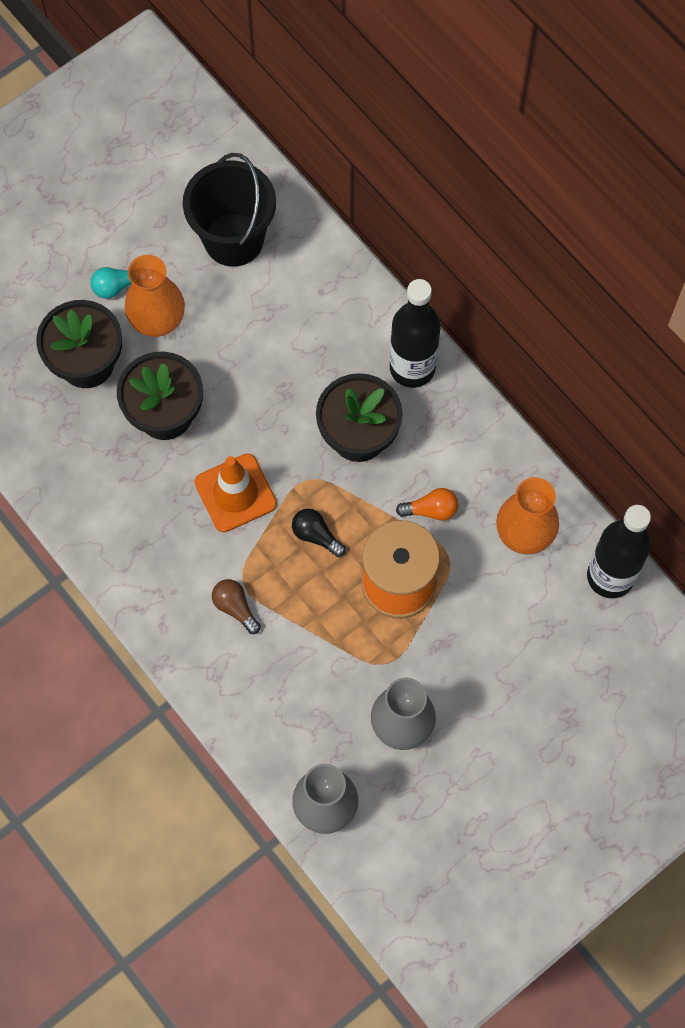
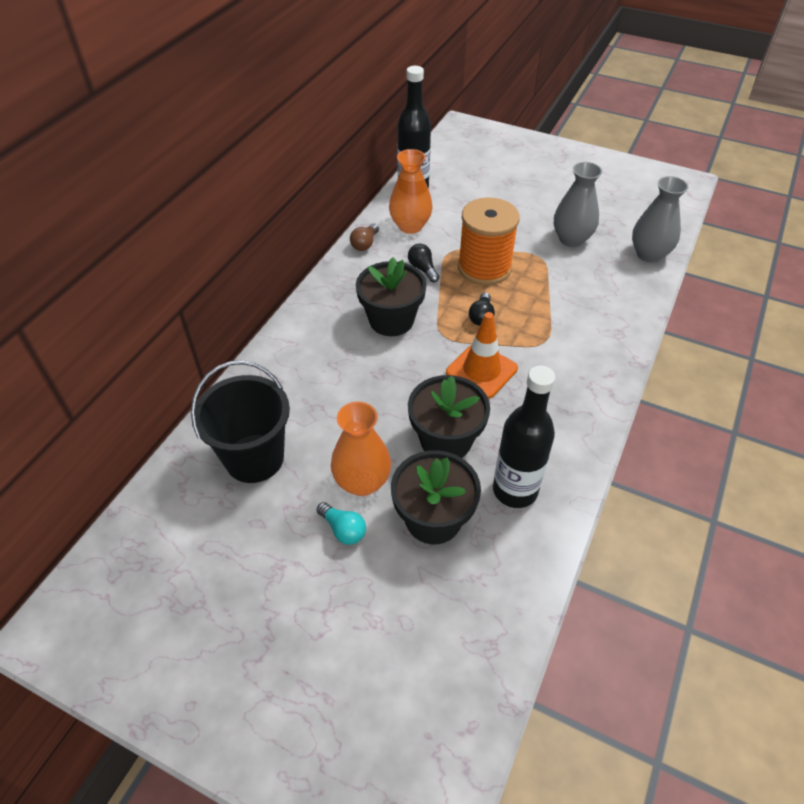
camera: 115 degrees left, 20 degrees down
(235, 608) = (565, 339): brown light bulb -> brown light bulb (365, 244)
(412, 368) = (320, 310): black bottle -> black bottle (515, 490)
(431, 510) = (423, 269): orange light bulb -> black light bulb

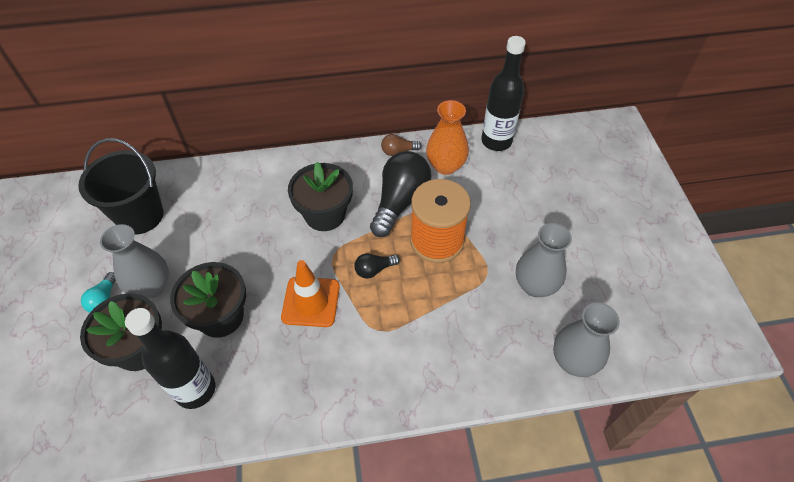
camera: 55 degrees right, 5 degrees up
(362, 482) = (151, 286): orange vase -> grey vase
(423, 269) = (400, 202): black light bulb -> black light bulb, size x2.12

